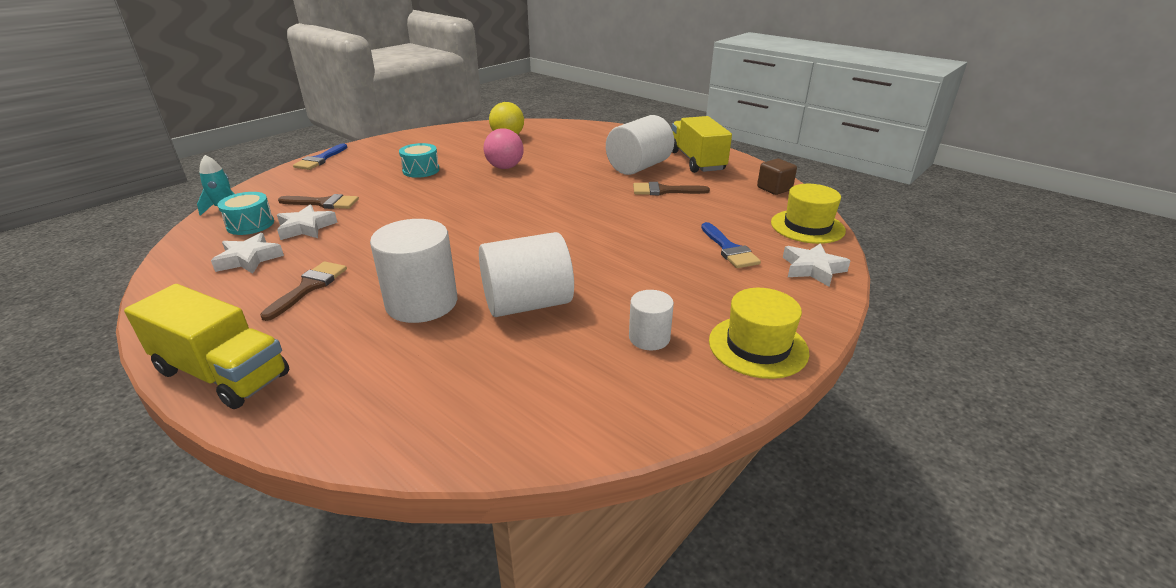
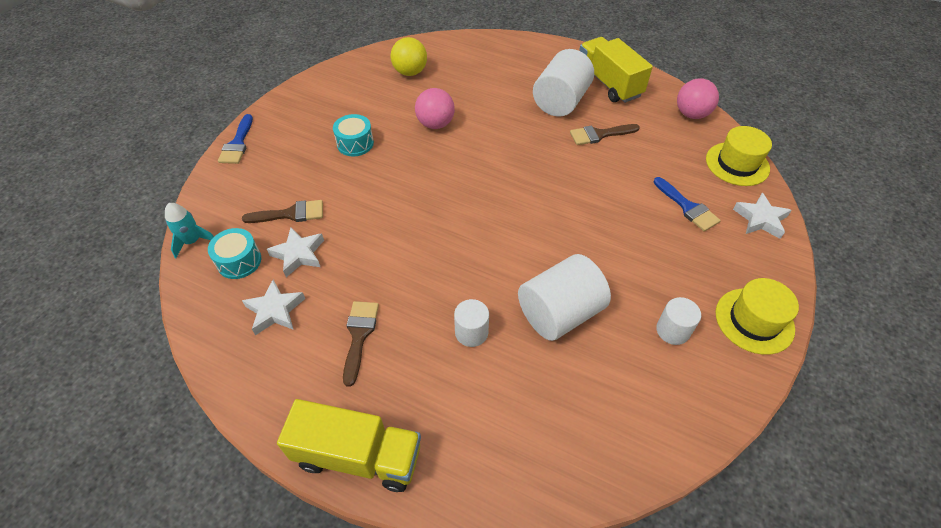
camera: 15 degrees left, 20 degrees up
(421, 303) = (471, 332): white cylinder -> white cylinder, size x0.54
(774, 189) = (691, 114): brown cube -> pink ball

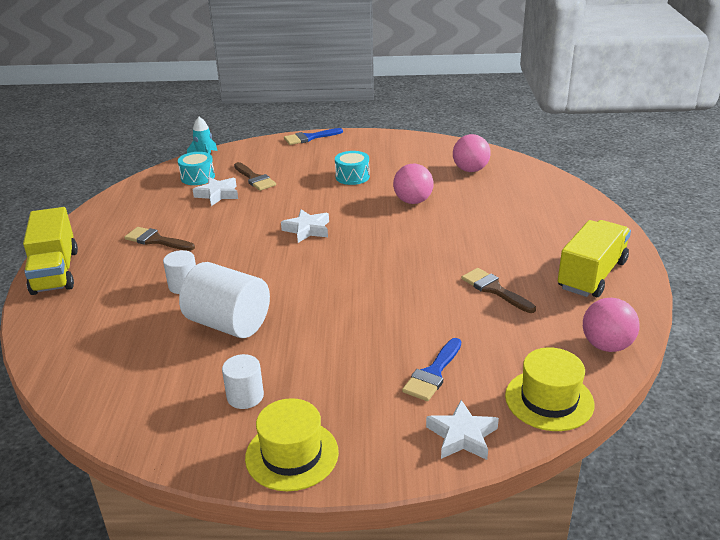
camera: 65 degrees right, 20 degrees down
(275, 310) = (162, 203): white star -> white star (307, 230)
(359, 335) = (156, 240): brown brush -> brown brush turned 135 degrees counterclockwise
(410, 72) = (470, 170): yellow ball -> pink ball
(560, 101) = (522, 254): white cylinder -> none

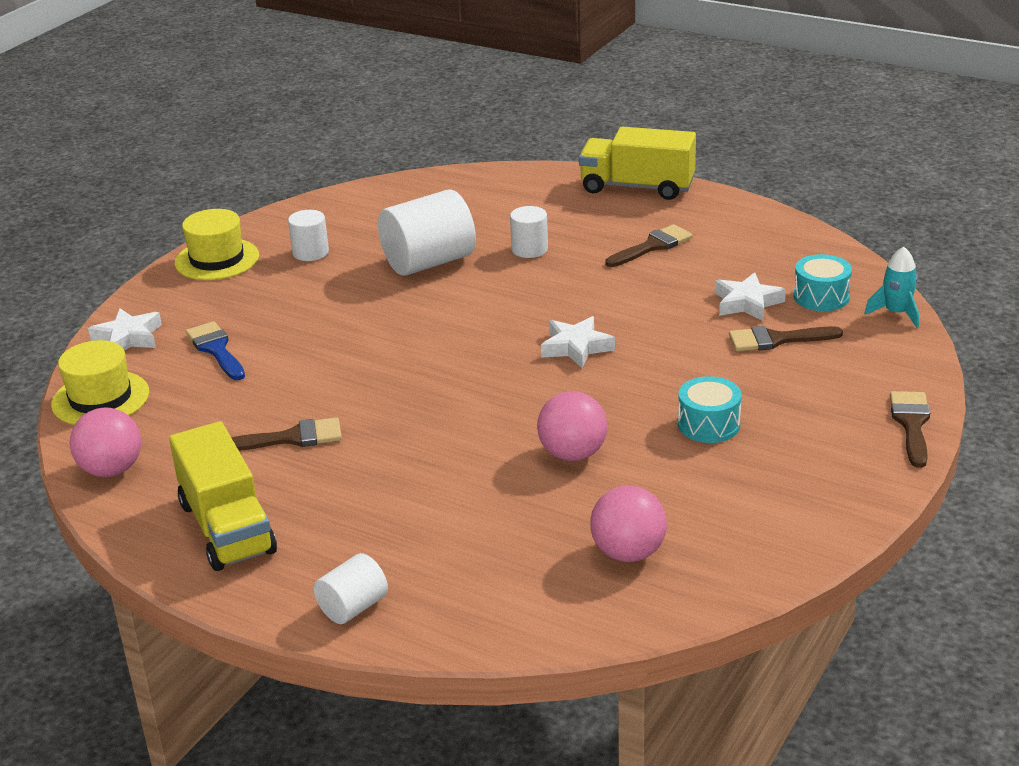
camera: 120 degrees right, 0 degrees up
(309, 138) = (911, 424): blue brush -> brown brush
(590, 217) = (353, 607): none -> white cylinder

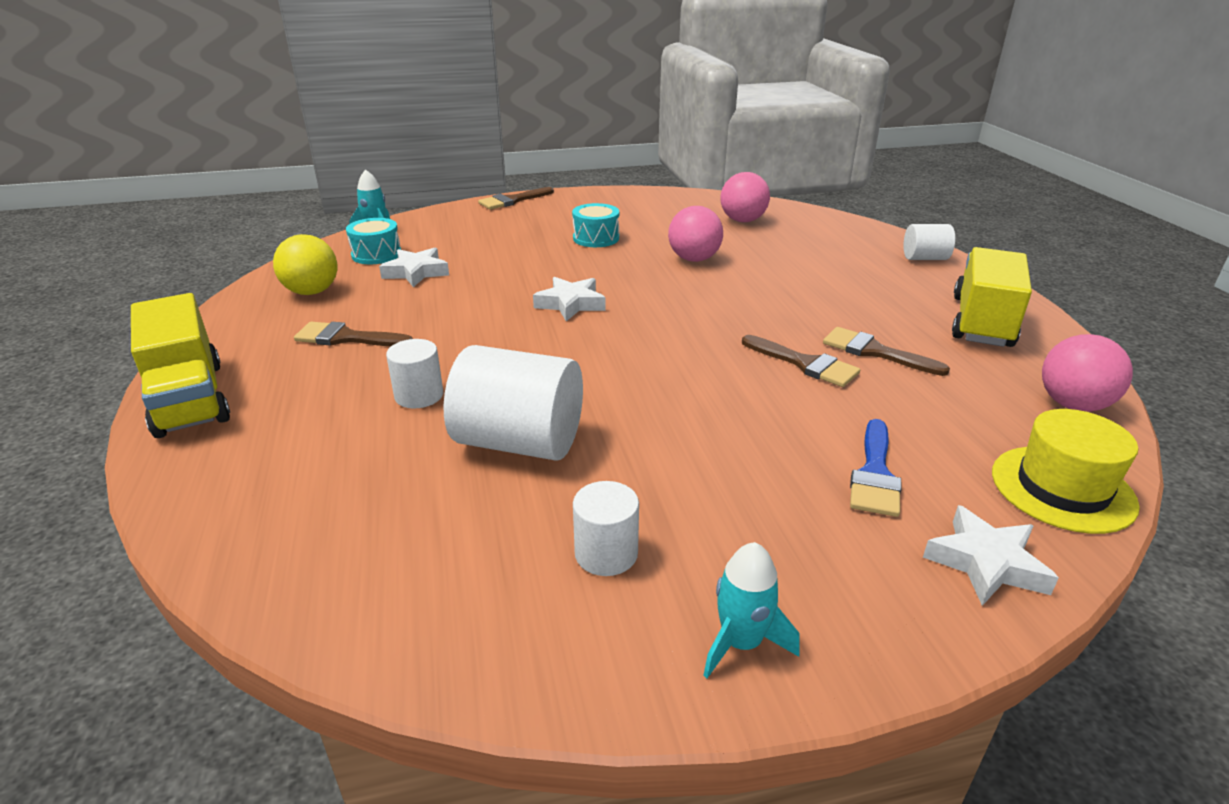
camera: 135 degrees left, 0 degrees up
(217, 259) = (741, 643): yellow hat -> turquoise rocket
(764, 251) = (312, 292): none -> yellow ball
(776, 340) = (461, 250): brown brush -> brown brush (805, 364)

